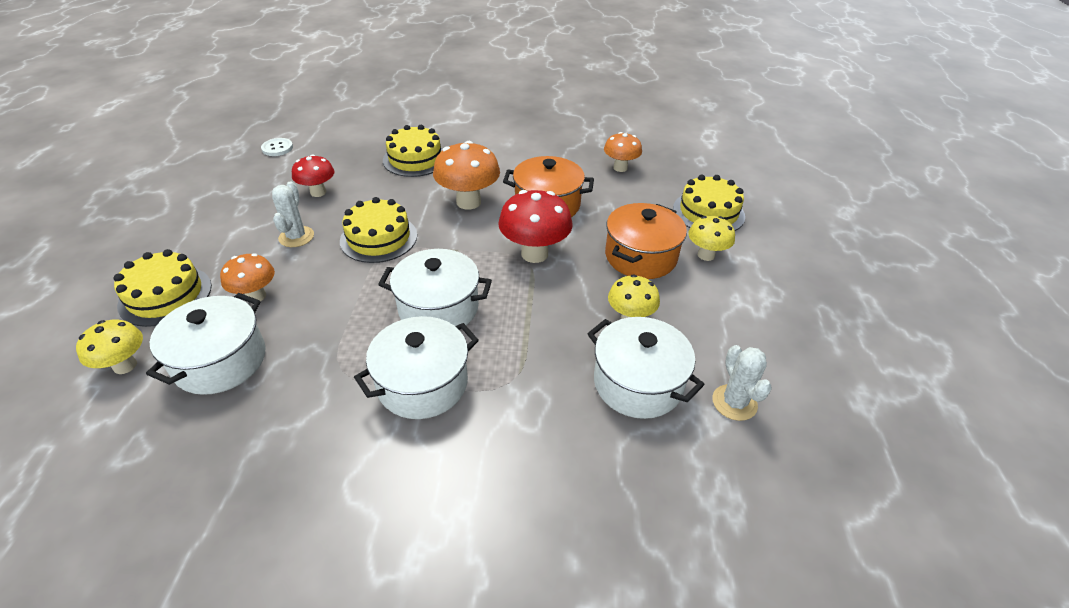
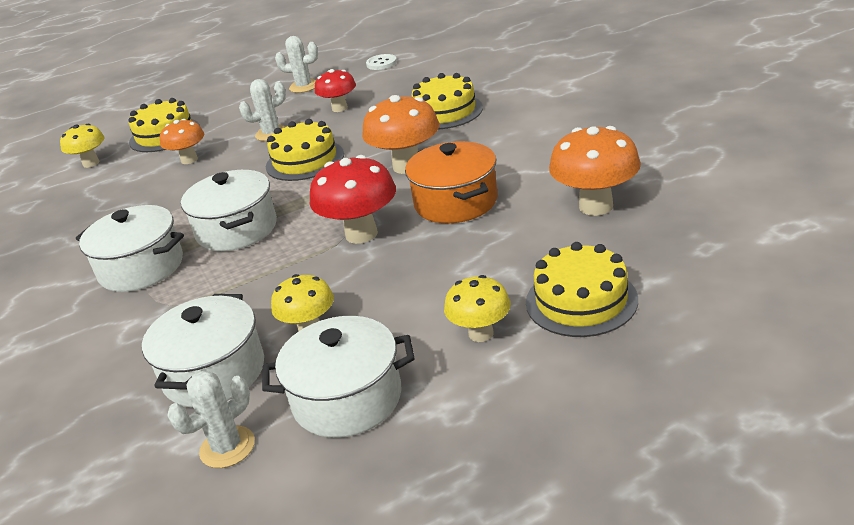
camera: 65 degrees right, 10 degrees down
(220, 361) = (114, 186): white pot -> white pot (347, 399)
(238, 192) = (304, 86): none -> white cactus
(620, 168) = (596, 206): orange mushroom -> orange mushroom, size x1.58
(640, 256) = (425, 292): orange pot -> none

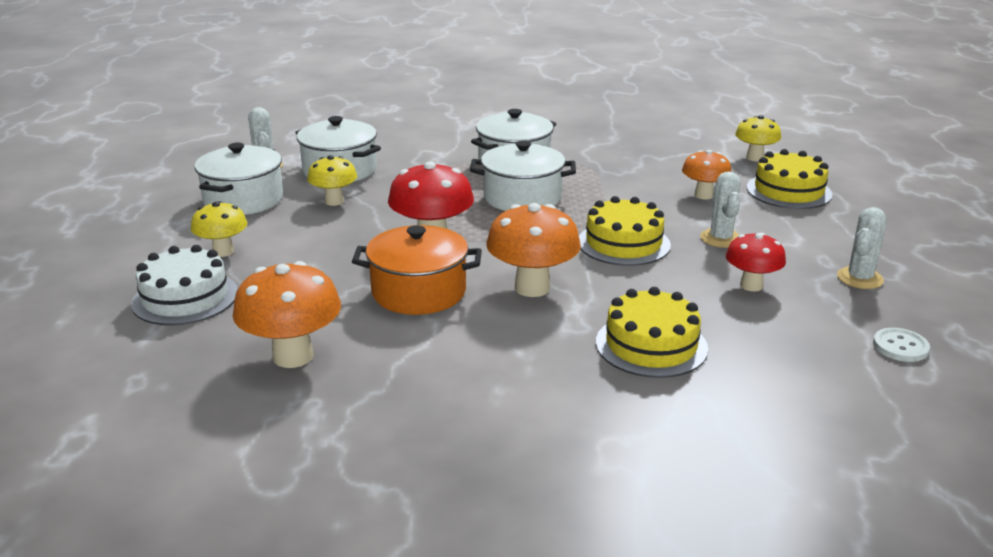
camera: 110 degrees right, 5 degrees down
(581, 301) = (185, 298): yellow cake -> white cake

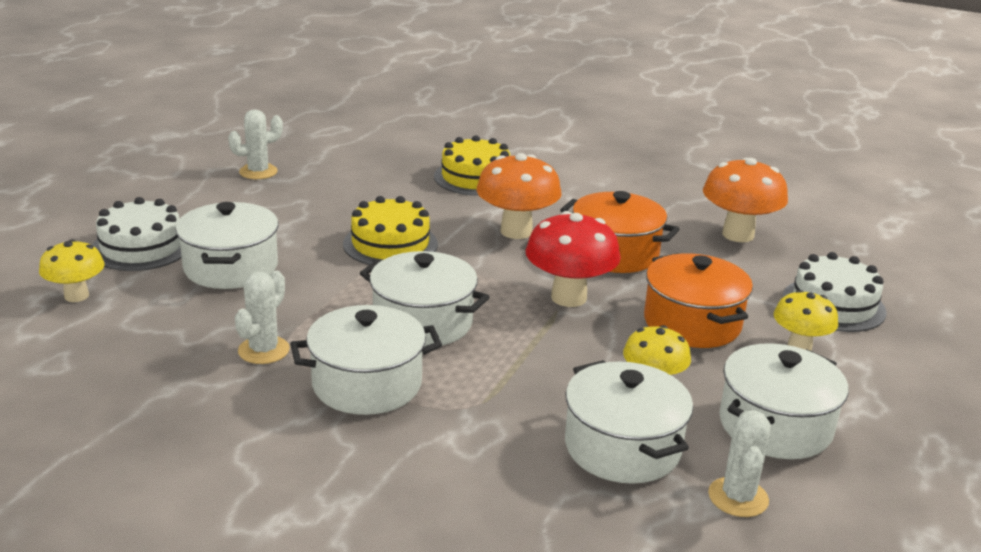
camera: 155 degrees left, 0 degrees up
(318, 247) = (692, 323): none -> orange pot
(703, 195) = (231, 267): orange mushroom -> white pot
(721, 238) = (300, 224): white cactus -> white cactus (263, 350)
(751, 285) = (345, 188): red mushroom -> none
(788, 191) = (141, 247): yellow cake -> white cake
(900, 347) = (321, 139): white button -> none

